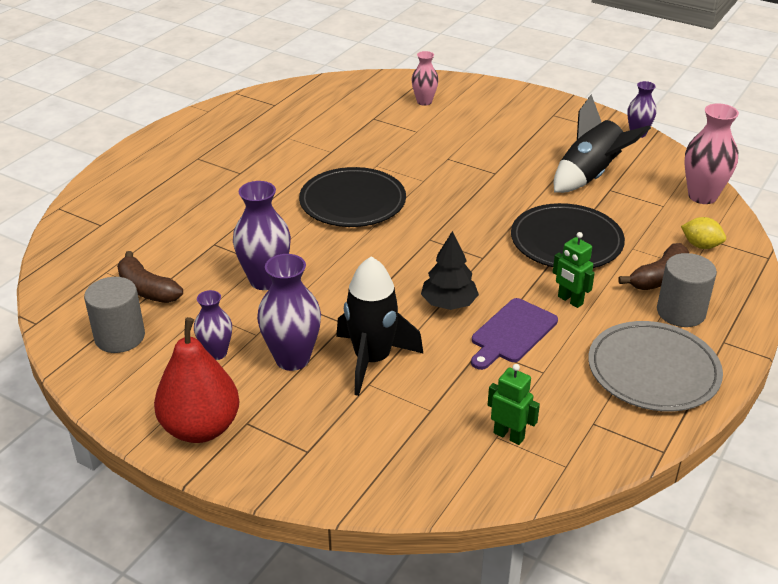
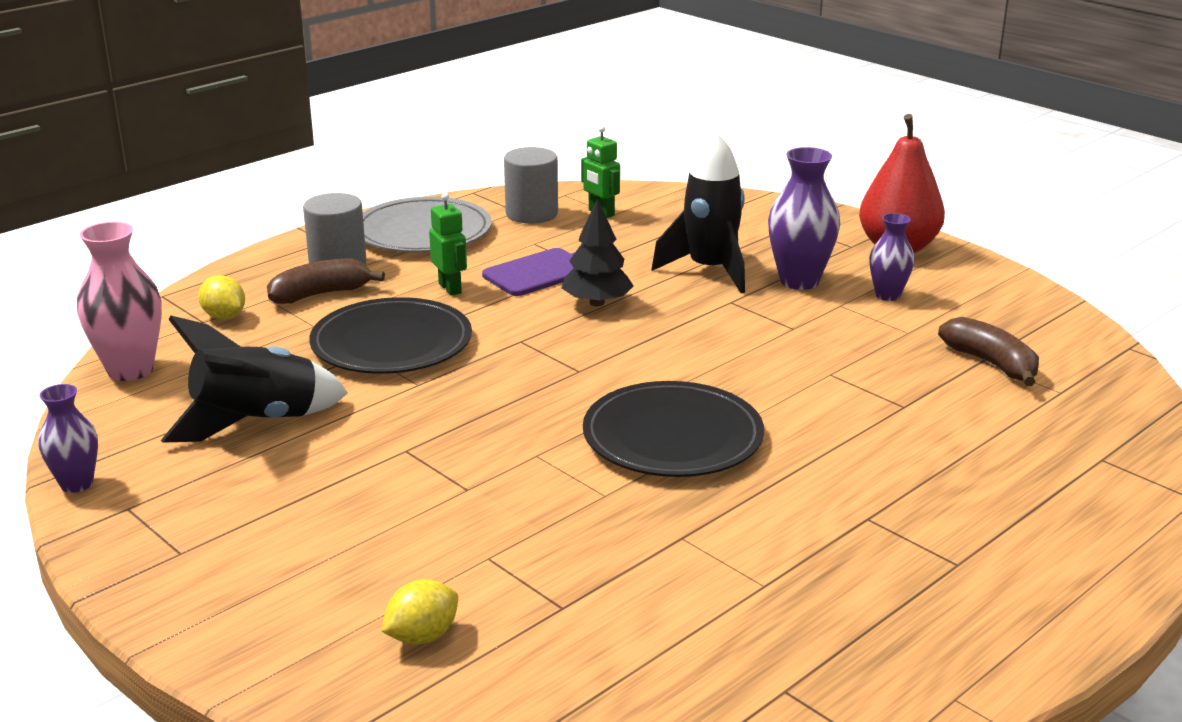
camera: 165 degrees left, 10 degrees down
(120, 337) = (1010, 322): grey cylinder -> grey cylinder (531, 214)
(265, 280) = (826, 353): purple vase -> none
(424, 102) = (422, 636): pink vase -> yellow lemon

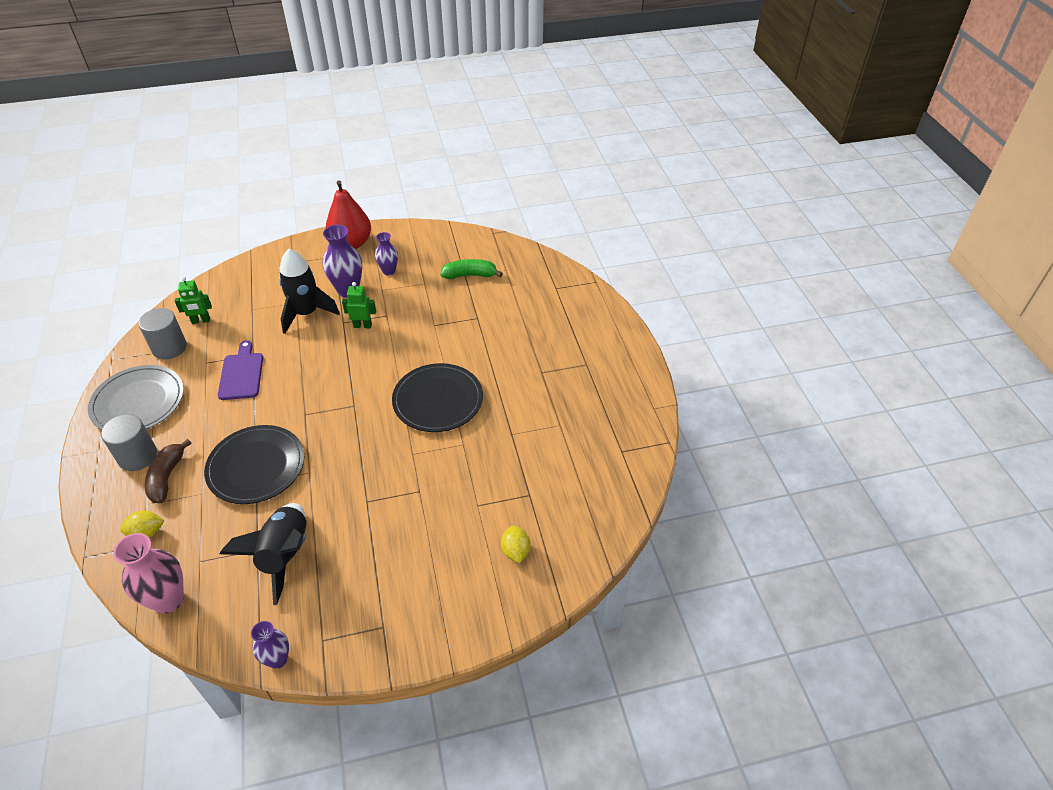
camera: 60 degrees left, 20 degrees up
(450, 288) = (220, 418): green robot -> green robot (362, 325)
(597, 303) = (296, 368): black tree -> none
(991, 363) = (470, 275): brown banana -> green banana

